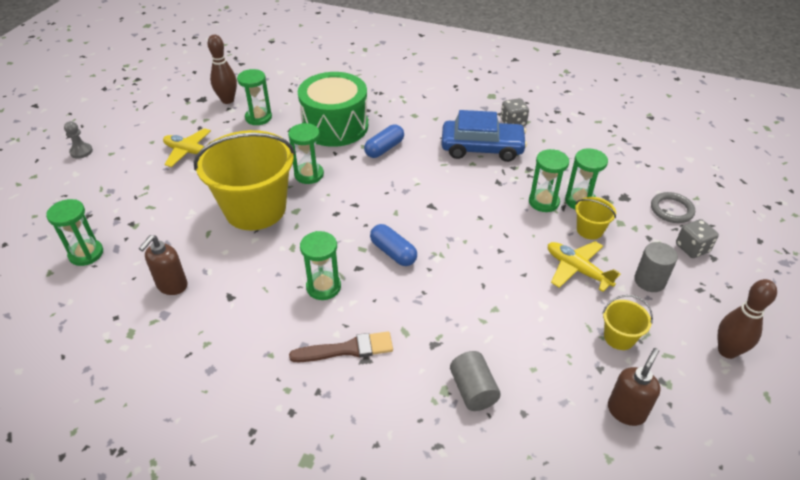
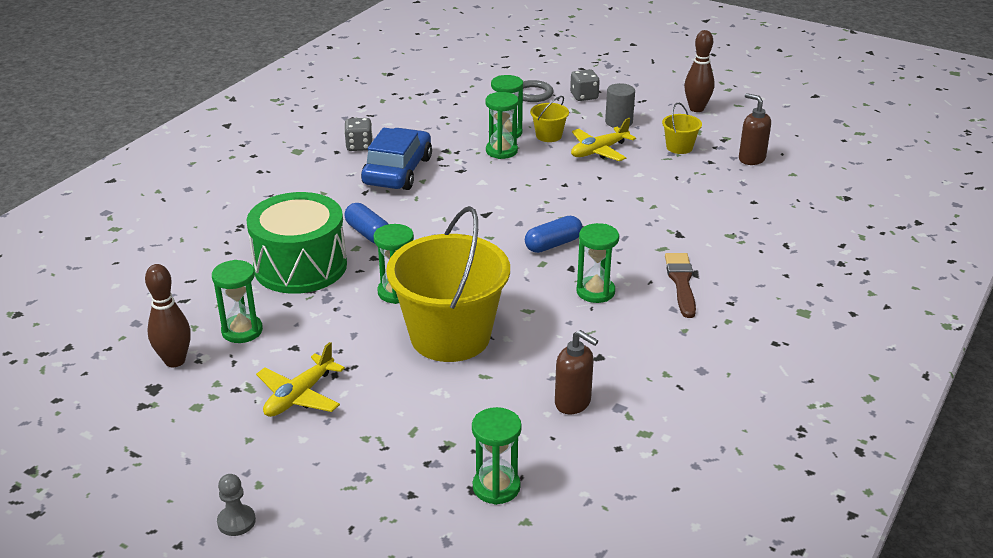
camera: 80 degrees left, 10 degrees down
(473, 390) = (731, 221): grey cylinder -> none

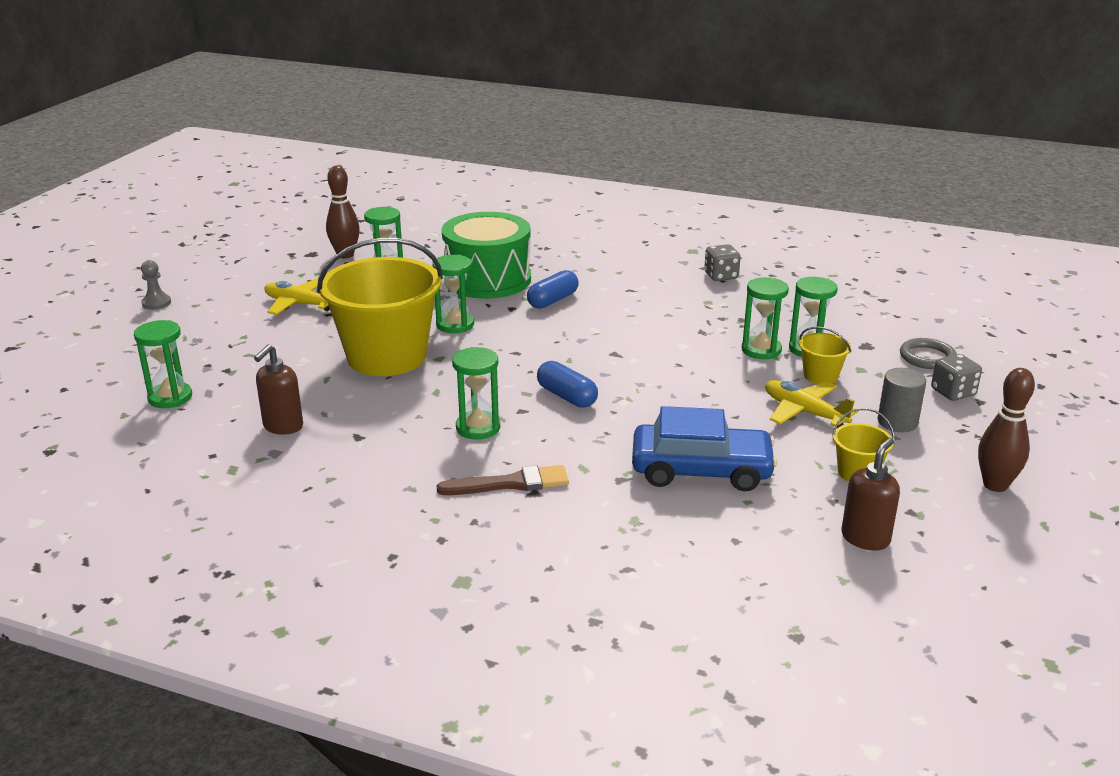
camera: 80 degrees right, 5 degrees down
(397, 171) = (680, 300): blue car -> blue car (701, 470)

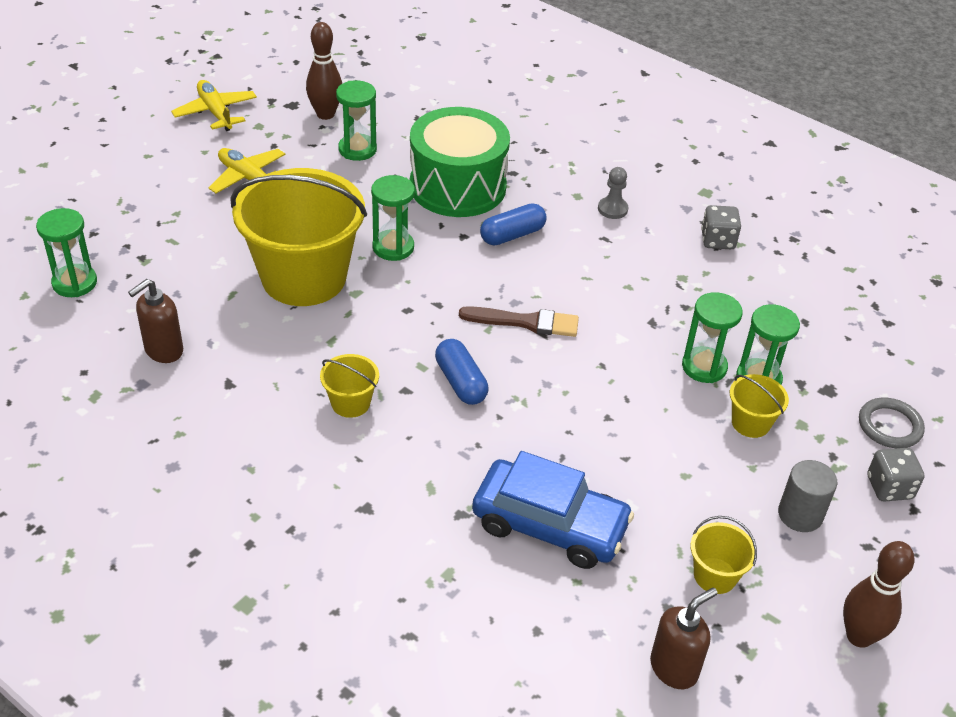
camera: 15 degrees right, 15 degrees up
(156, 303) = (111, 144): grey pawn -> grey pawn (612, 209)
(478, 428) = (350, 403): green hourglass -> yellow bucket
(510, 483) = (348, 489): brown brush -> brown brush (525, 322)
(804, 412) = (703, 472): yellow plane -> yellow plane (216, 112)

